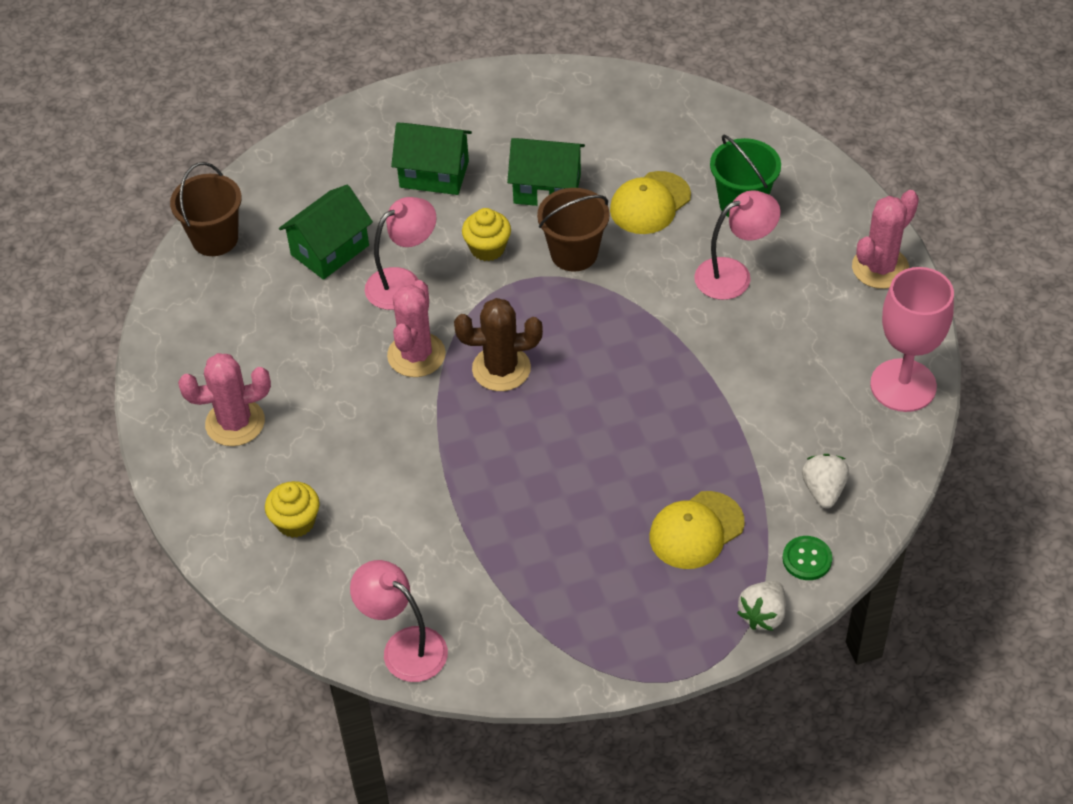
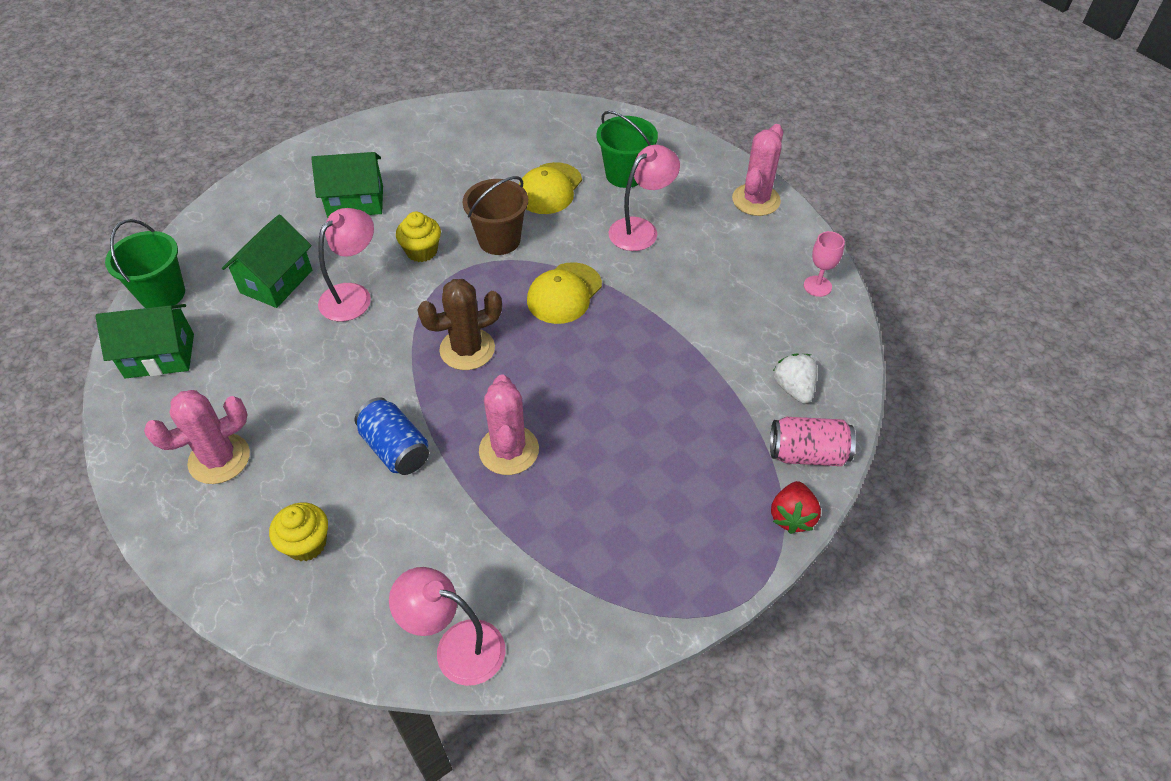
camera: 20 degrees left, 0 degrees up
(215, 239) = (162, 294): brown bucket -> green bucket
(401, 453) = (396, 449): none -> blue can
(416, 355) = (384, 355): pink cactus -> pink cactus (509, 450)
(547, 189) = (458, 194): green house -> green house (160, 356)
(696, 530) = (698, 452): yellow cap -> yellow cap (564, 293)
(763, 615) = (792, 516): white strawberry -> red strawberry
(807, 559) = (807, 453): green button -> pink can
(903, 385) = (817, 286): pink goblet -> pink goblet, size x0.49

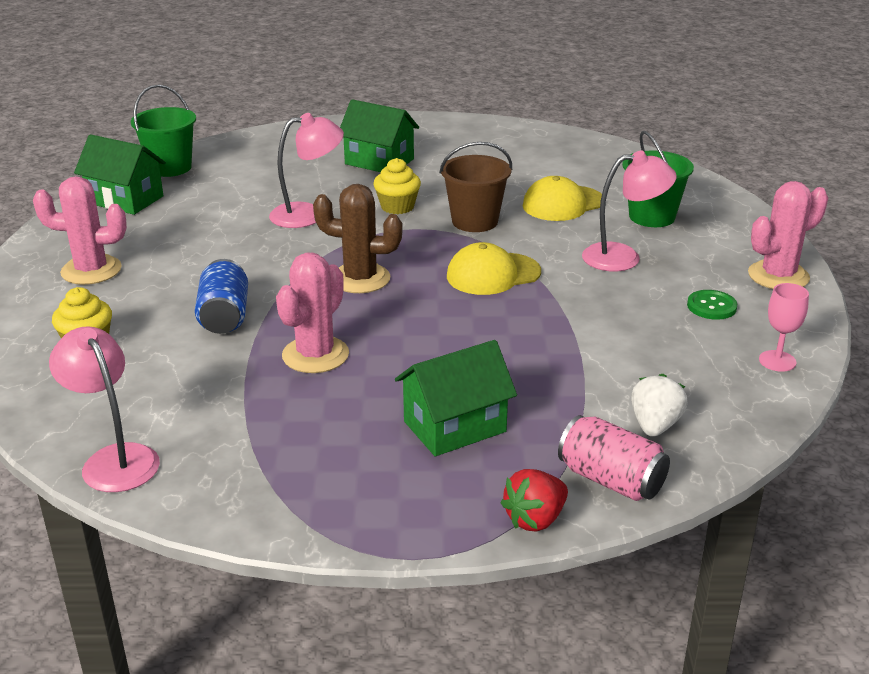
camera: 35 degrees right, 20 degrees down
(276, 281) = (259, 187): green house -> green house (455, 427)
(738, 253) = (711, 306): none -> green button

